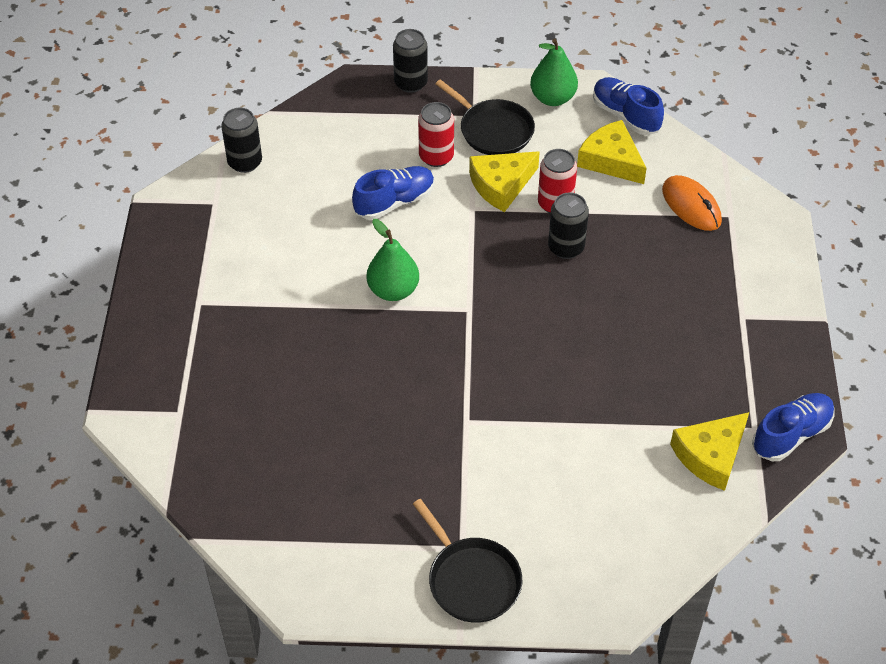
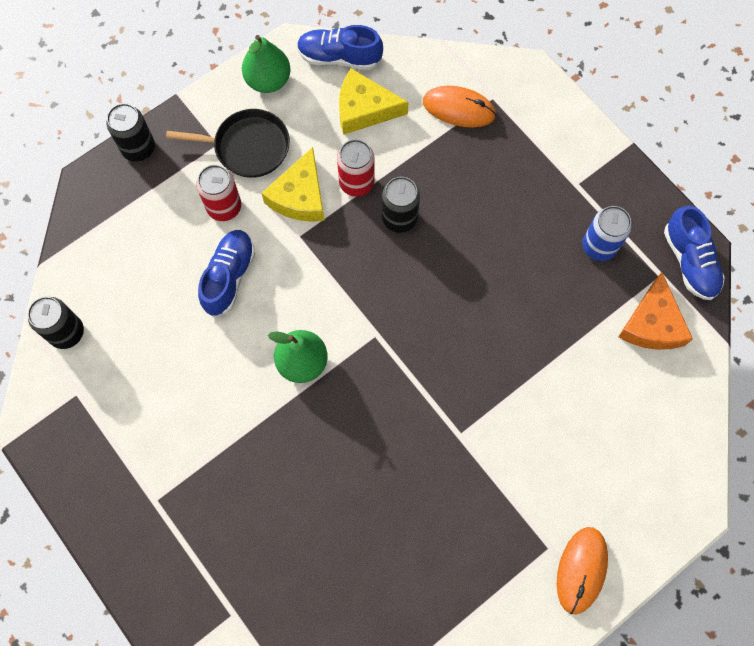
camera: 40 degrees left, 20 degrees up
(471, 580) = (581, 570): black pan -> orange mouse
(710, 455) = (652, 323): yellow cheese -> orange cheese
(718, 372) = (599, 246): none -> blue can
(791, 435) = (689, 261): blue shoe -> blue shoe turned 150 degrees clockwise

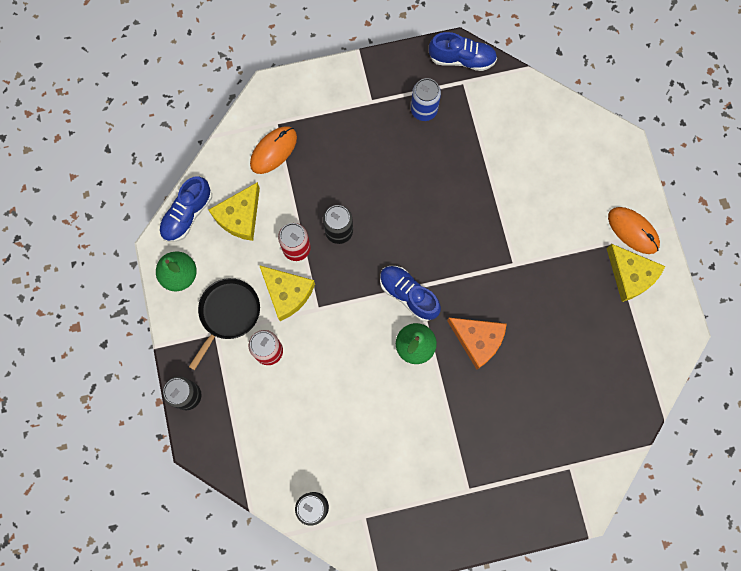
camera: 65 degrees left, 5 degrees up
(229, 277) = (326, 370): blue shoe -> blue shoe (408, 295)
(519, 591) = (630, 275): none -> yellow cheese
(652, 323) = (493, 105): orange cheese -> orange cheese (478, 340)

